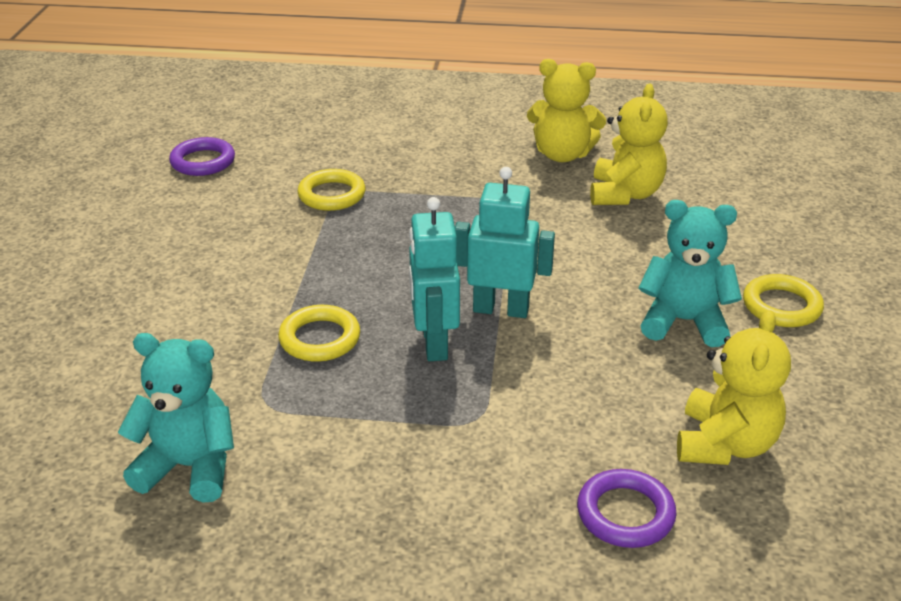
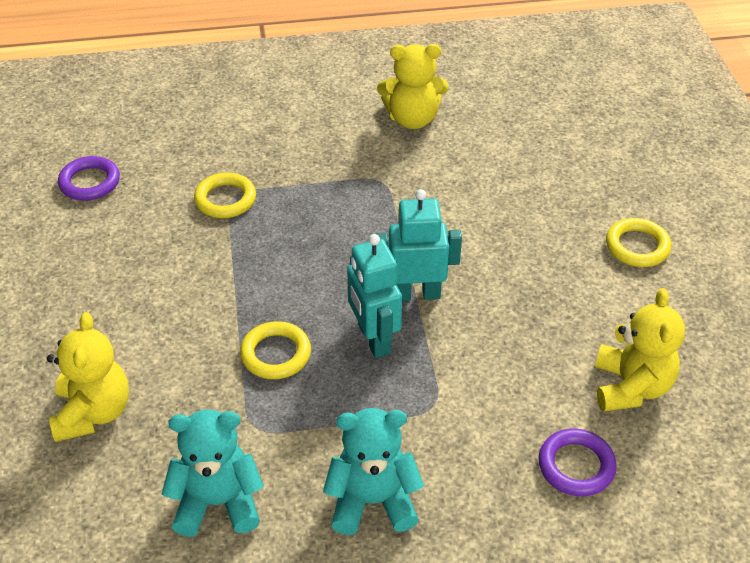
camera: 15 degrees left, 10 degrees up
(625, 194) = (479, 154): yellow teddy bear -> yellow teddy bear (93, 412)
(683, 321) = (566, 277): turquoise teddy bear -> turquoise teddy bear (372, 501)

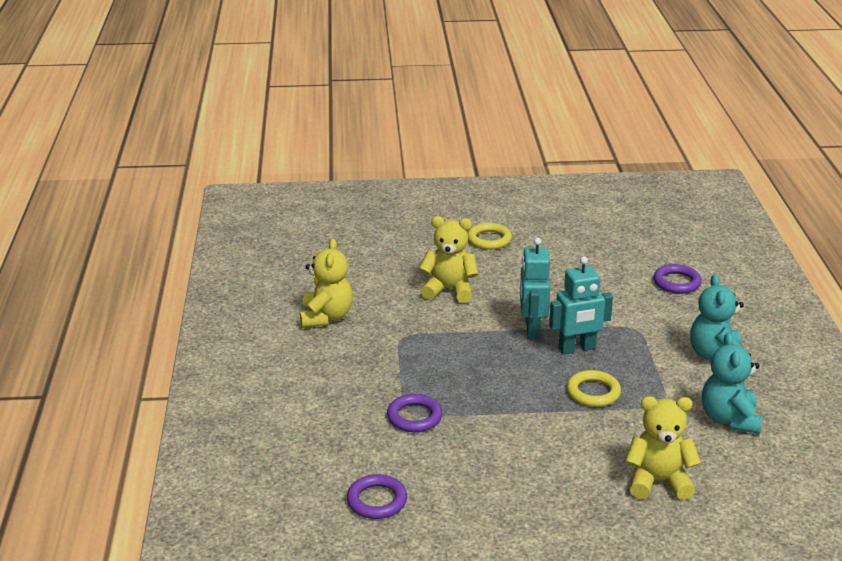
camera: 85 degrees left, 15 degrees down
(225, 199) = (414, 417): yellow ring -> purple ring
(631, 387) = (613, 257): yellow teddy bear -> yellow teddy bear (449, 290)

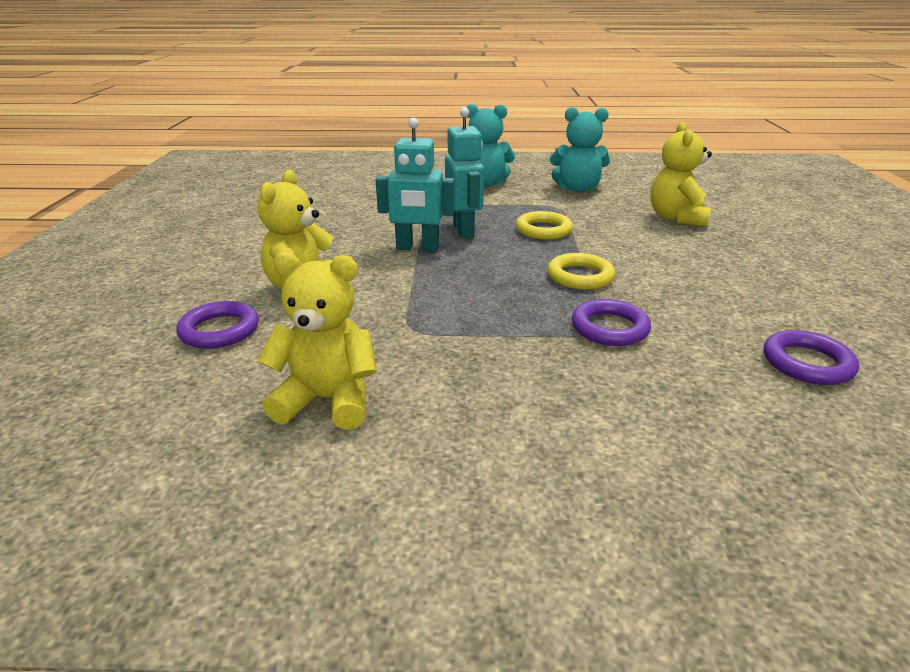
camera: 85 degrees left, 0 degrees up
(489, 239) = (194, 257): yellow ring -> yellow ring (580, 276)
(676, 282) = (358, 185): purple ring -> purple ring (219, 330)

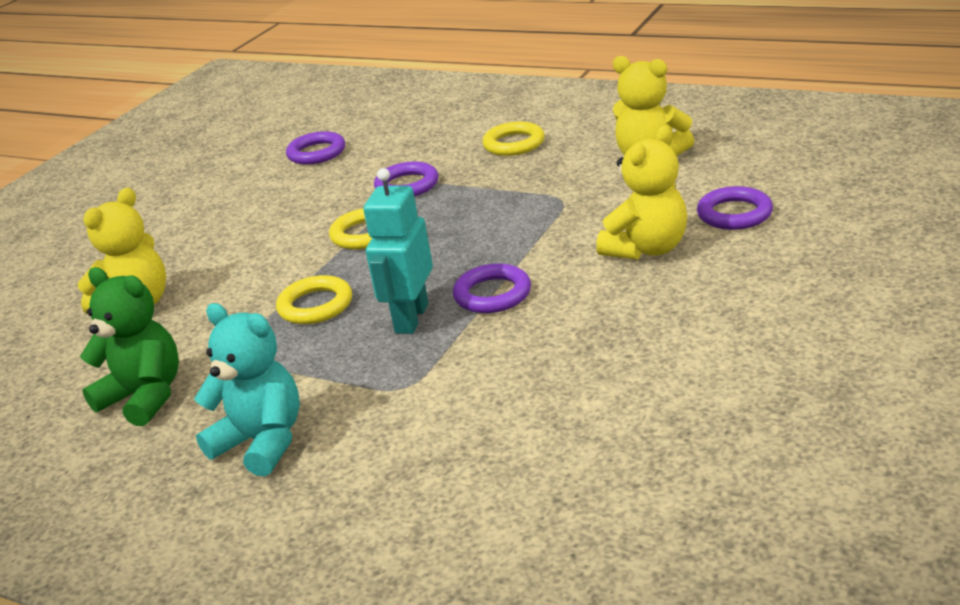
camera: 150 degrees left, 0 degrees up
(417, 248) = (492, 294): turquoise robot -> purple ring
(542, 408) = (514, 144): none -> yellow ring
(577, 189) = (145, 397): turquoise teddy bear -> green teddy bear

